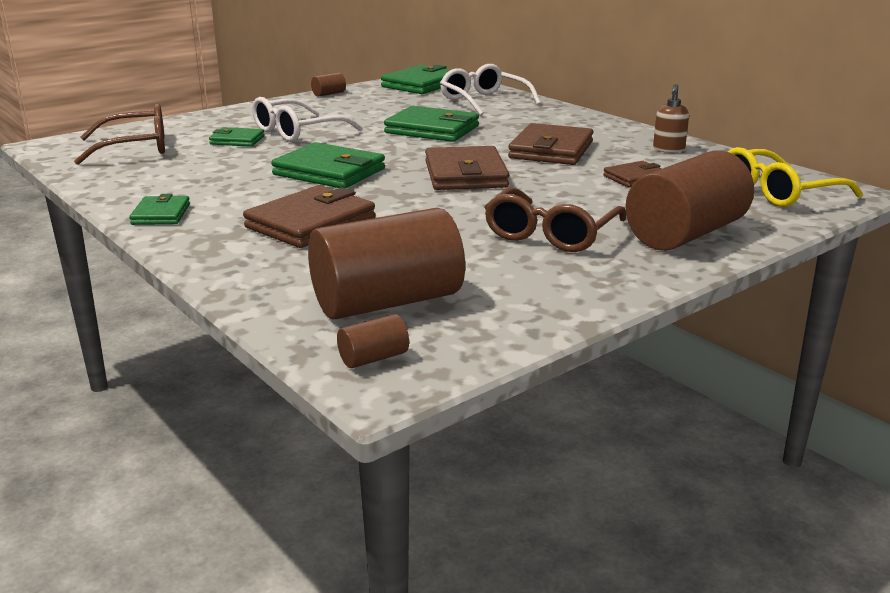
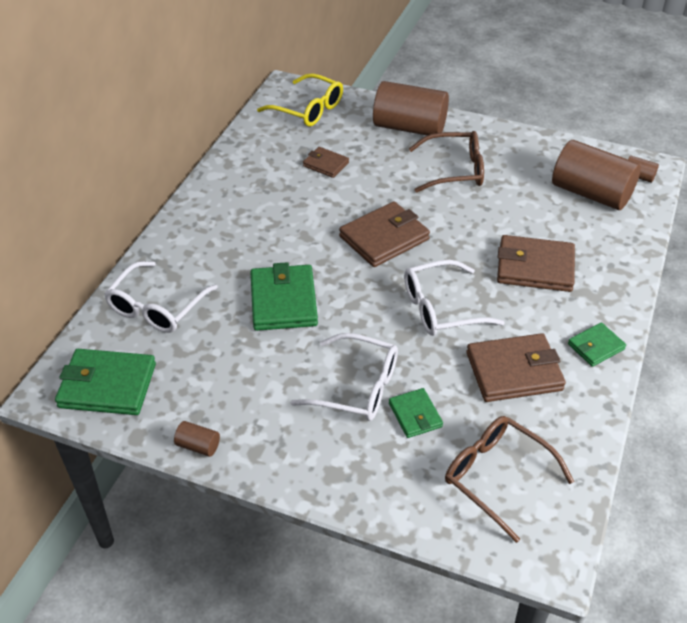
camera: 120 degrees left, 20 degrees up
(329, 172) = (440, 308): green wallet -> white glasses
(551, 150) = (292, 216): brown wallet -> brown wallet (514, 371)
(668, 150) = (247, 164): brown soap dispenser -> none

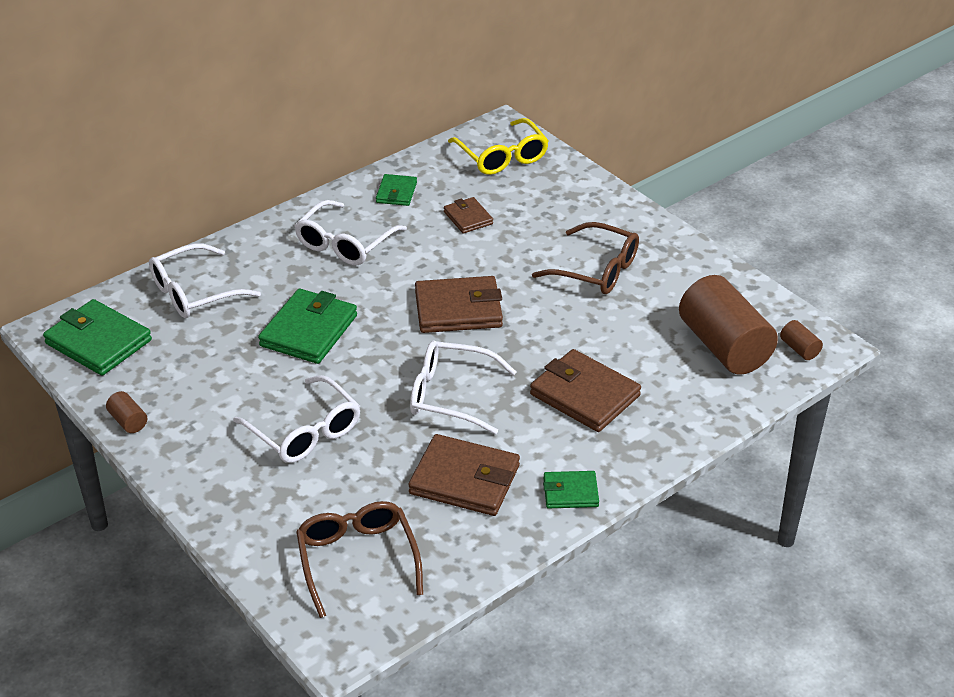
camera: 30 degrees right, 5 degrees down
(248, 219) = (344, 244): none -> white glasses
(409, 127) = (591, 210): brown cylinder -> none
(415, 415) = (334, 477): green wallet -> green wallet (396, 192)

